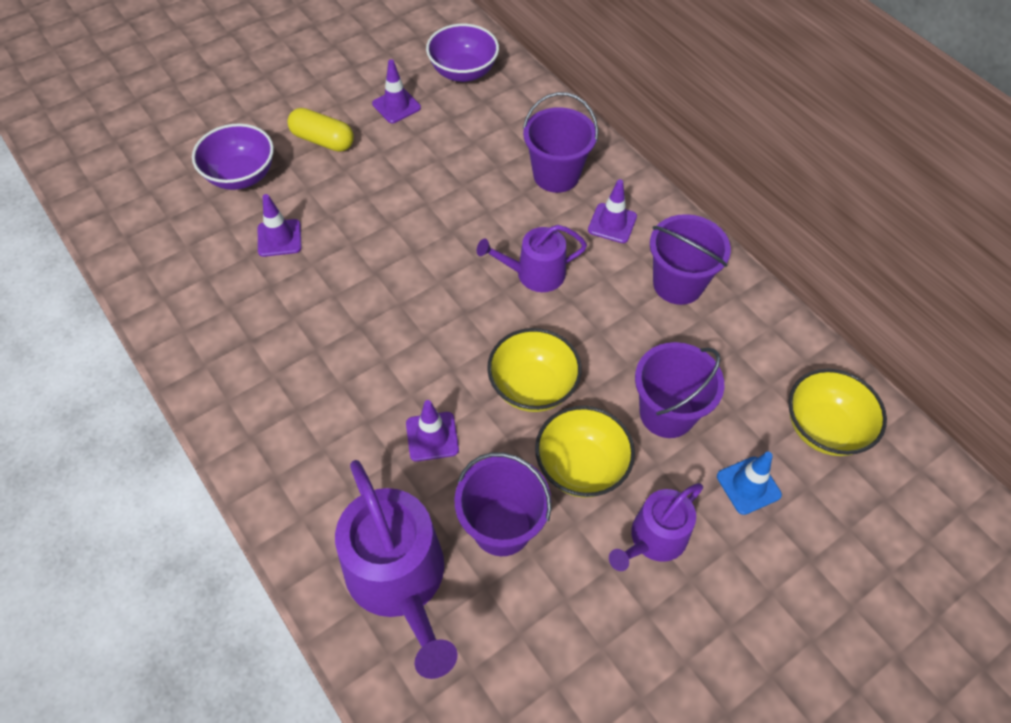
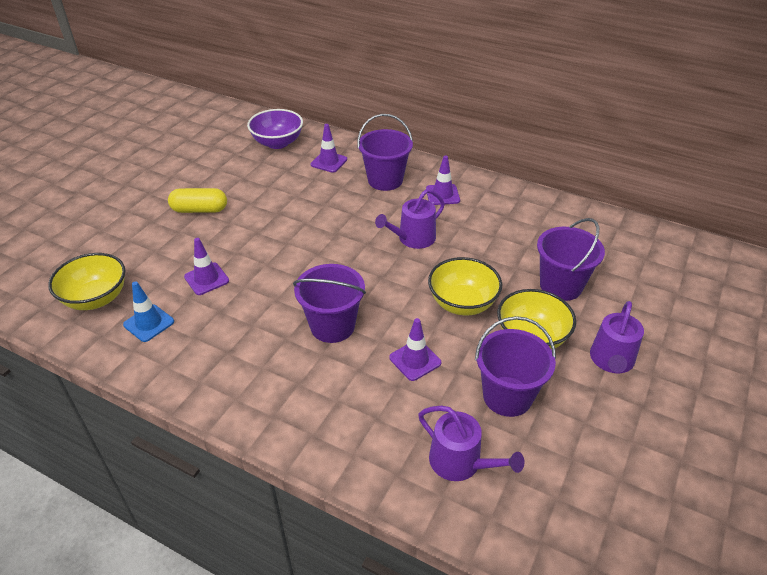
camera: 25 degrees left, 15 degrees down
(241, 176) = (147, 250): purple bowl -> none
(396, 106) = (242, 174): purple traffic cone -> purple traffic cone (329, 162)
(399, 580) = (460, 462): purple watering can -> purple watering can, size x0.59
(678, 284) = (510, 213): purple bucket -> purple bucket (332, 326)
(748, 485) = (642, 306): blue traffic cone -> blue traffic cone (149, 323)
(824, 428) = (658, 259): yellow bowl -> yellow bowl (96, 298)

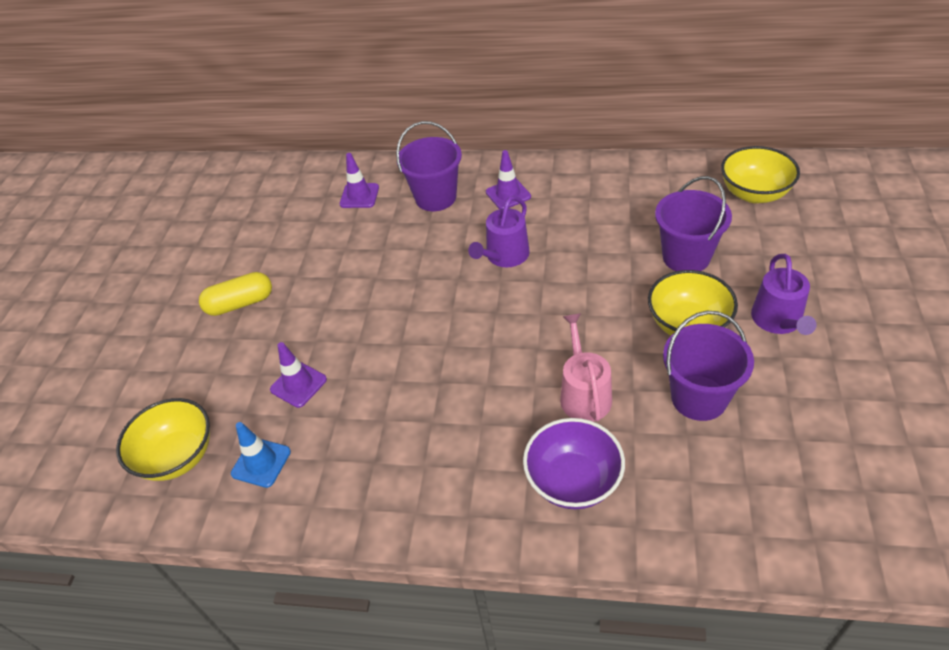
camera: 15 degrees left, 5 degrees up
(277, 143) = (286, 191): purple bowl -> purple bowl (573, 481)
(332, 326) = (474, 388): purple bucket -> none
(415, 360) = (584, 394): purple traffic cone -> pink watering can
(460, 462) = (692, 488): purple watering can -> none
(462, 303) = (597, 312): yellow bowl -> yellow bowl (754, 193)

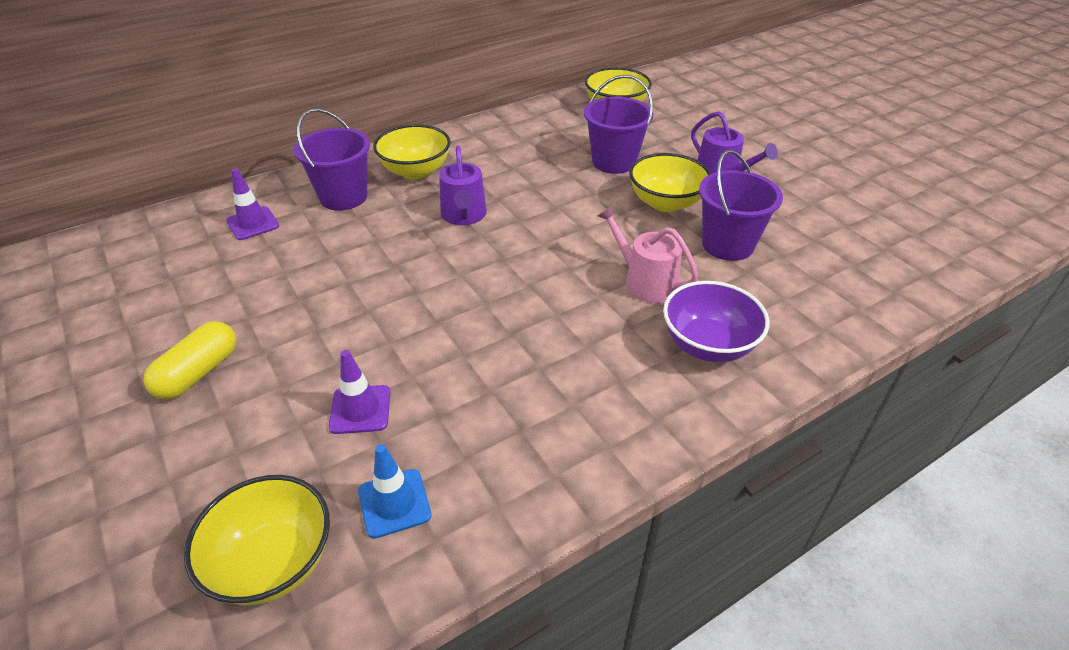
camera: 45 degrees left, 5 degrees down
(508, 194) = (415, 171): purple traffic cone -> yellow bowl

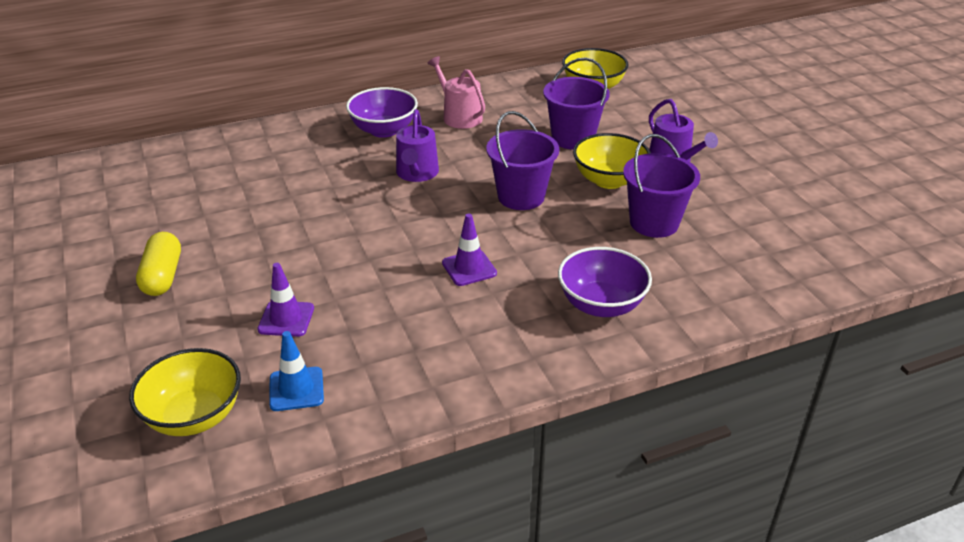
camera: 10 degrees right, 5 degrees down
(198, 373) = (162, 276): yellow capsule -> yellow capsule turned 45 degrees counterclockwise
(253, 223) = (230, 162): purple traffic cone -> purple traffic cone (469, 268)
(343, 197) = (313, 147): purple bucket -> purple bucket (521, 196)
(415, 171) = (384, 130): yellow bowl -> purple bowl
(645, 282) = (563, 246): pink watering can -> pink watering can (459, 116)

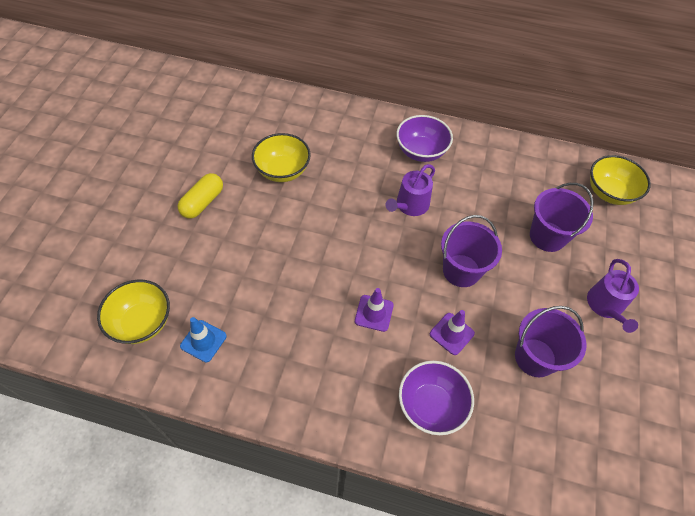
camera: 35 degrees right, 20 degrees up
(286, 319) = (239, 282): purple traffic cone -> purple traffic cone (451, 334)
(459, 116) = (483, 166): pink watering can -> none
(609, 180) = (538, 295): yellow bowl -> yellow bowl (282, 170)

